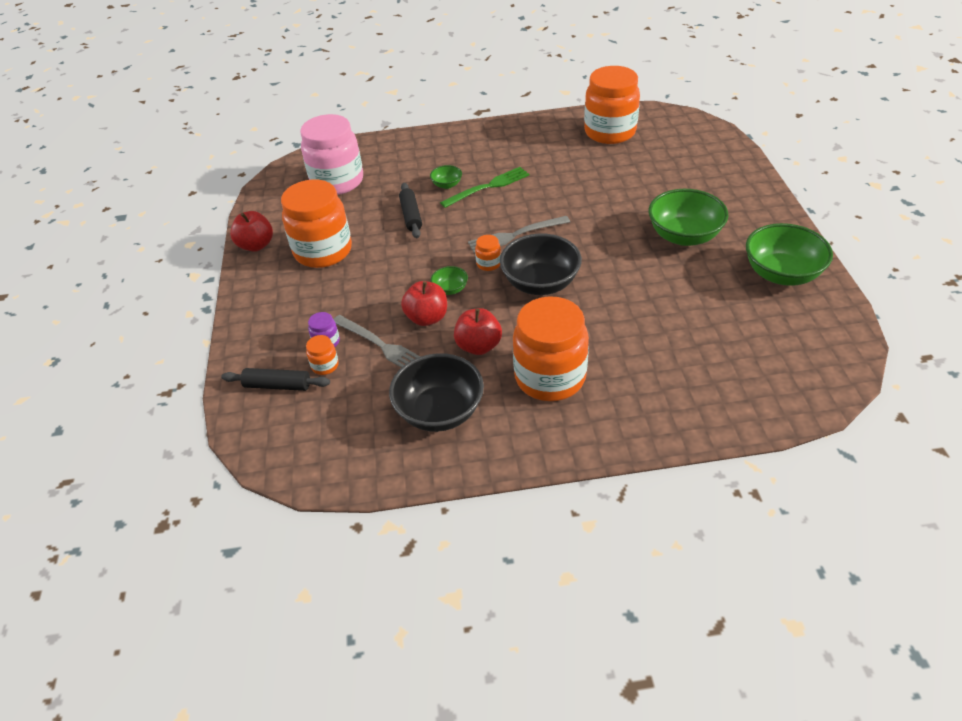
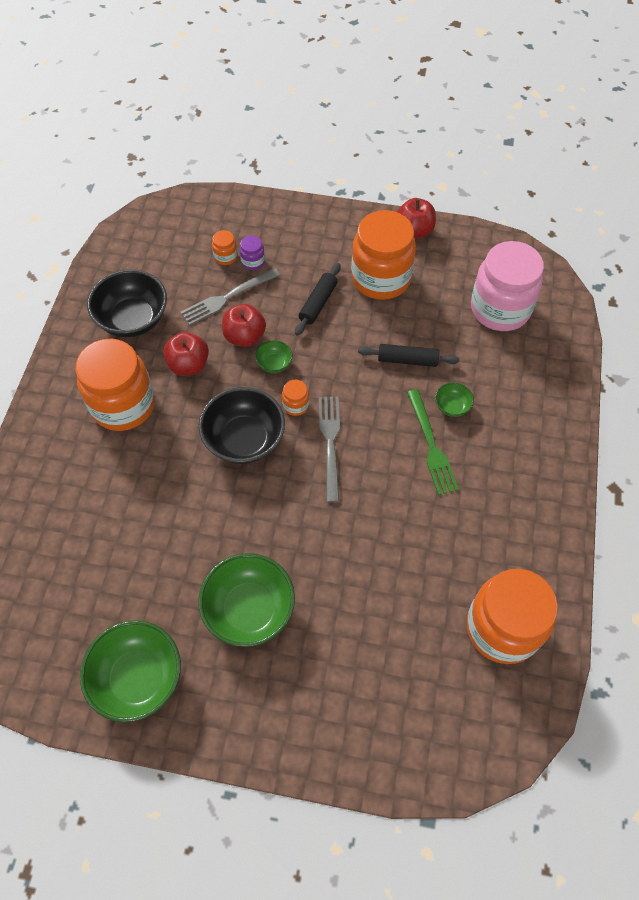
camera: 105 degrees right, 15 degrees up
(278, 385) = (221, 225): black rolling pin -> black rolling pin (318, 303)

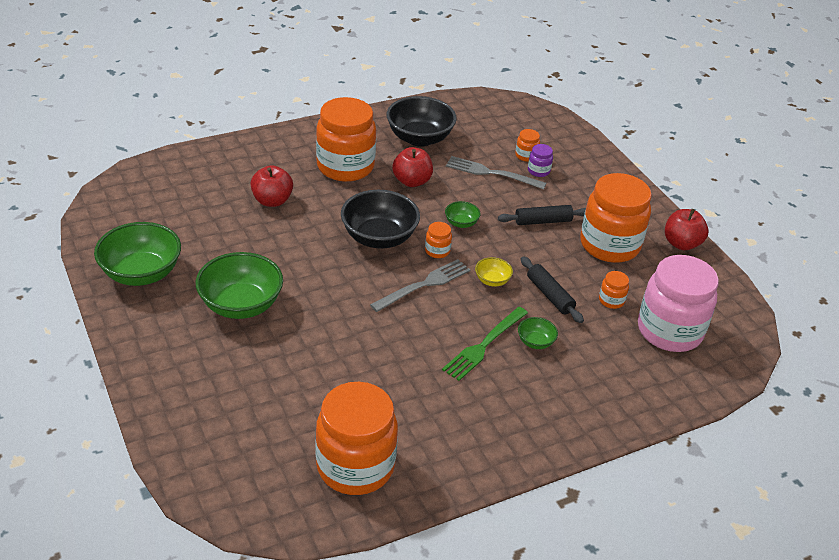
camera: 50 degrees right, 20 degrees down
(245, 336) = (467, 197): red apple -> red apple (272, 201)
(361, 389) = (492, 280): none -> yellow bowl
(442, 323) = (611, 300): none -> orange jar

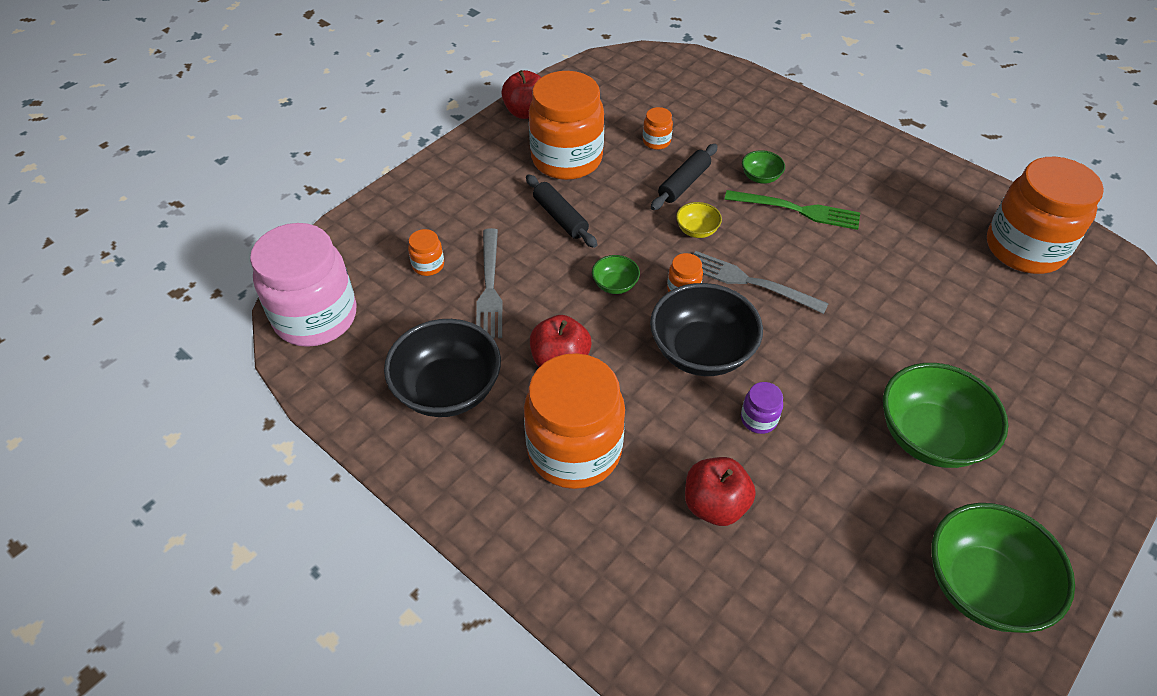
camera: 110 degrees left, 10 degrees up
(538, 171) = (457, 245): purple jar -> purple jar (758, 419)
(669, 331) = (669, 100): pink jar -> pink jar (316, 317)

